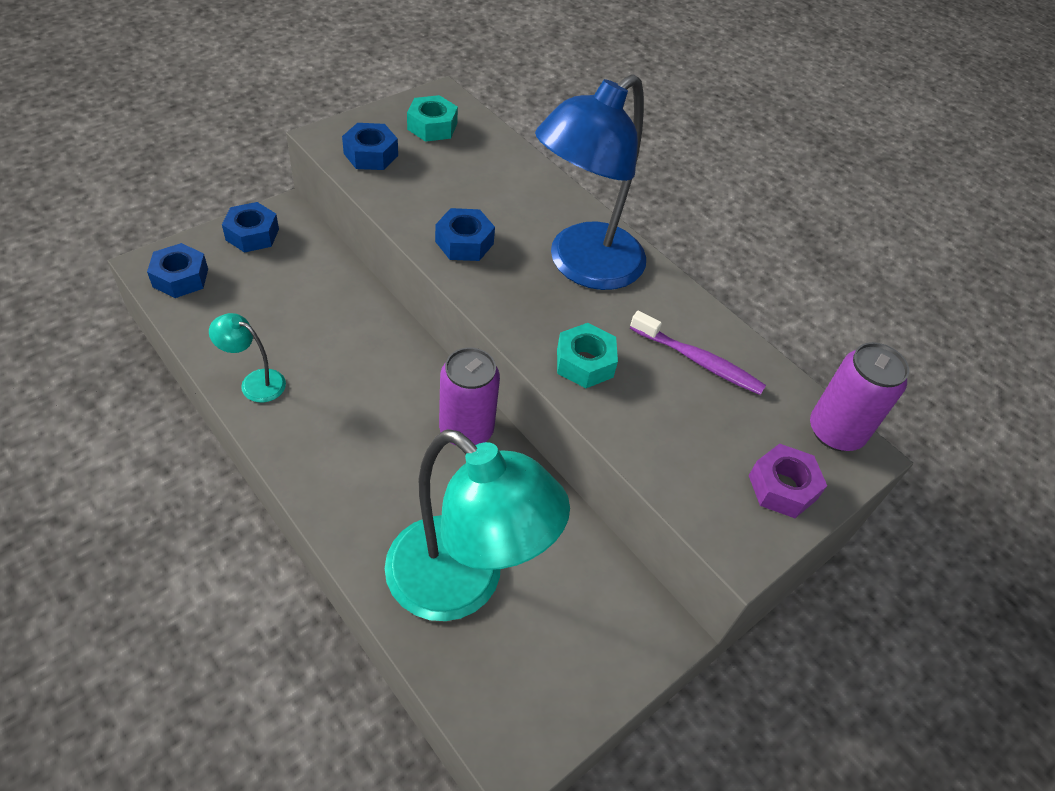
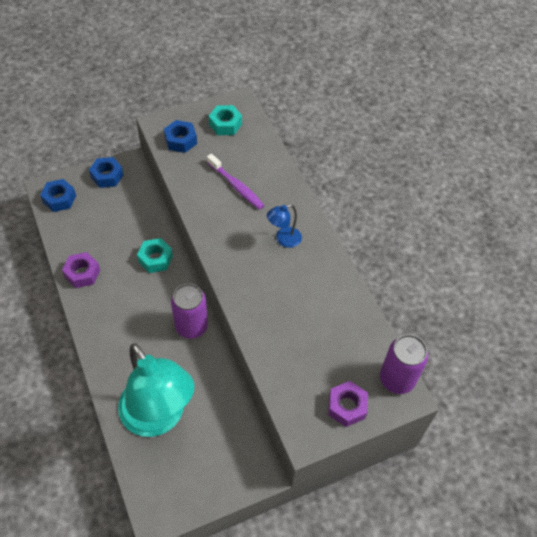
camera: 20 degrees right, 5 degrees up
(255, 382) = (82, 273): turquoise lamp -> purple nut
(464, 242) = (216, 211): blue nut -> none
(583, 266) = (283, 239): blue lamp -> blue lamp, size x0.42
(585, 363) = (259, 304): turquoise nut -> turquoise nut (155, 259)
(699, 361) = (330, 316): purple toothbrush -> purple toothbrush (236, 186)

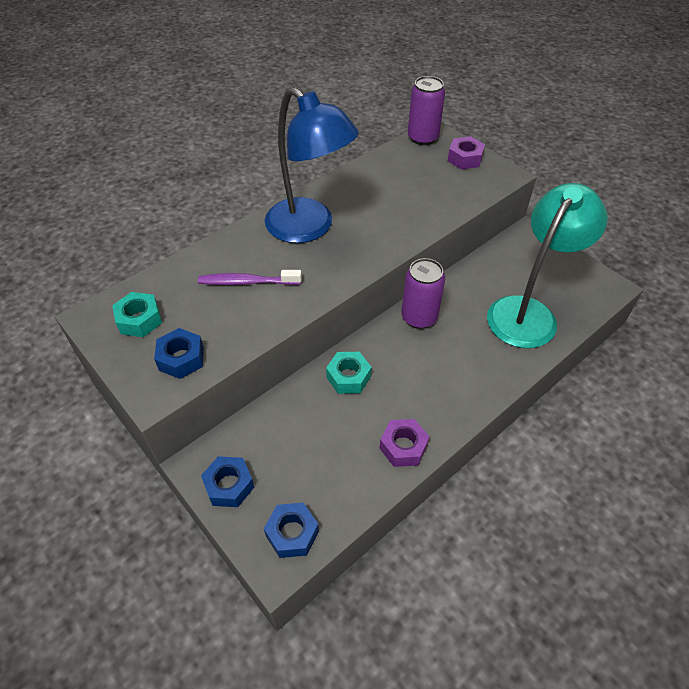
camera: 105 degrees left, 5 degrees down
(236, 186) = (247, 282): purple toothbrush -> purple toothbrush turned 120 degrees counterclockwise
(283, 239) = (309, 228): blue lamp -> blue lamp, size x2.36

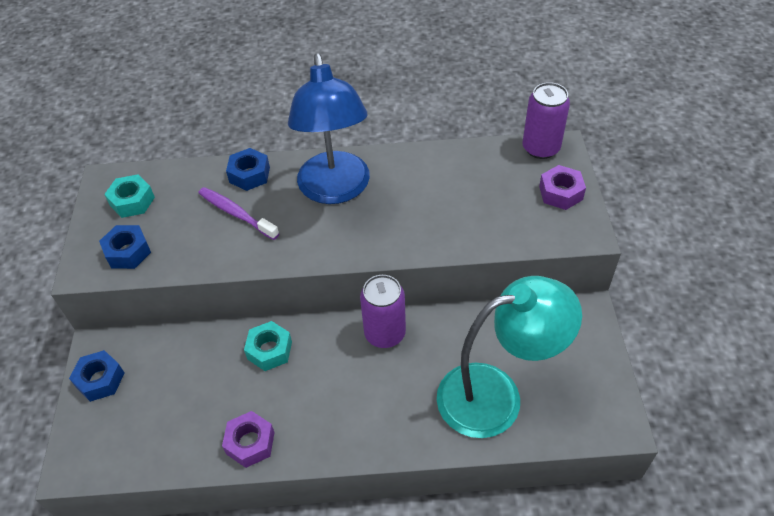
camera: 40 degrees right, 0 degrees up
(292, 533) = (103, 451): blue nut -> blue nut (249, 175)

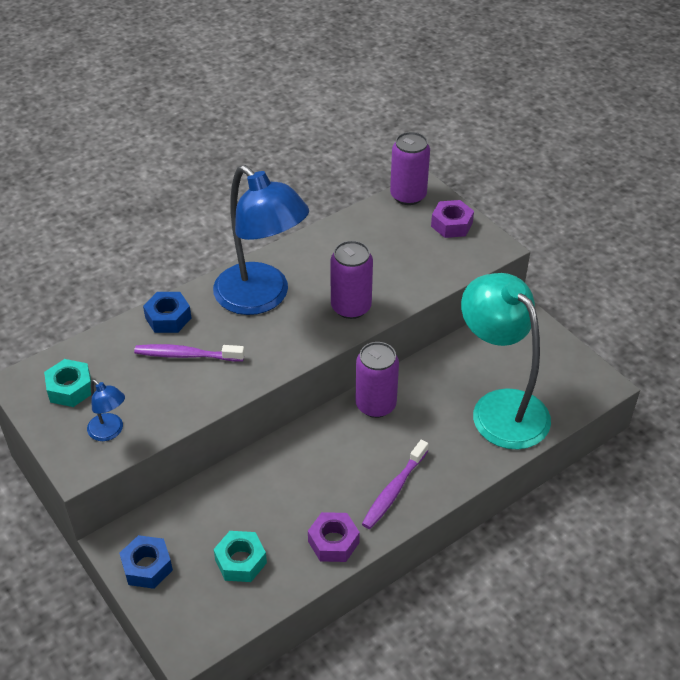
camera: 35 degrees left, 5 degrees down
(128, 252) = (110, 432): blue nut -> blue lamp
(269, 350) = (287, 465): turquoise nut -> turquoise nut (240, 561)
(337, 423) = (394, 490): none -> purple toothbrush
(403, 232) = (351, 307): none -> purple can
(496, 395) = (500, 407): turquoise lamp -> turquoise lamp turned 75 degrees counterclockwise

